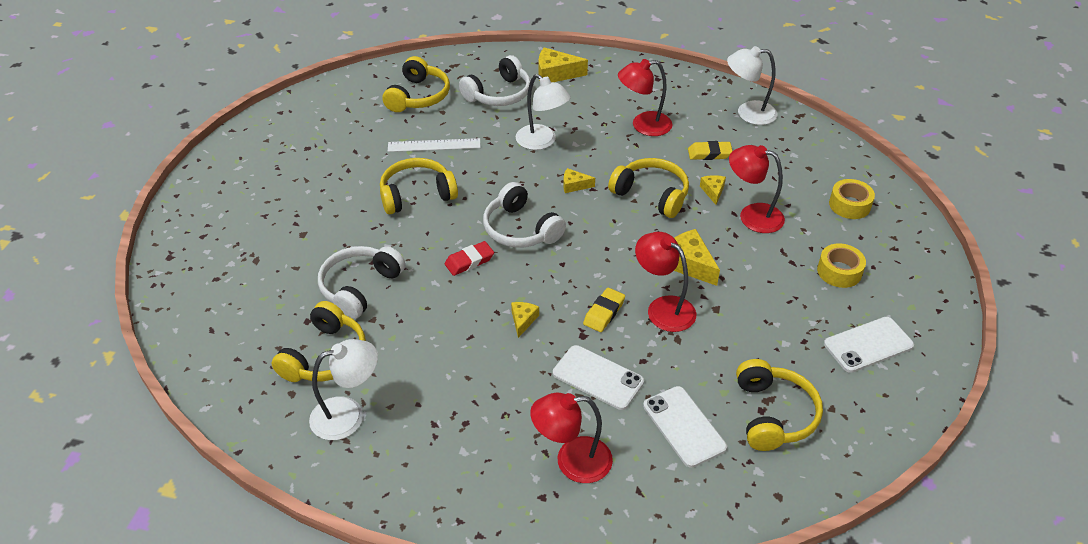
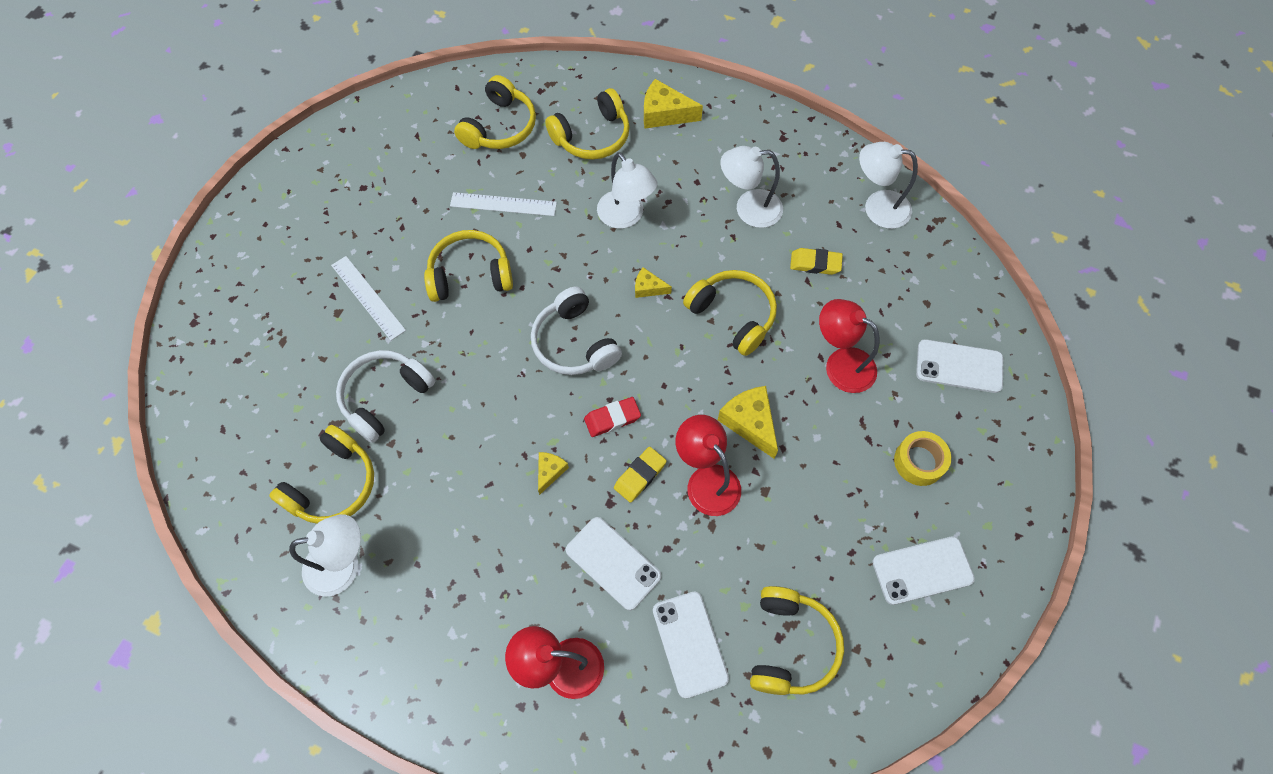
camera: 10 degrees right, 20 degrees up
(328, 220) = (368, 297): none -> white ruler
(469, 261) = (509, 380): red eraser -> red eraser (612, 418)
(499, 94) = (592, 137): white headphones -> yellow headphones
(643, 125) = (748, 209): red lamp -> white lamp
(713, 191) = (805, 321): yellow cheese -> none
(849, 205) = (959, 366): yellow tape -> white phone

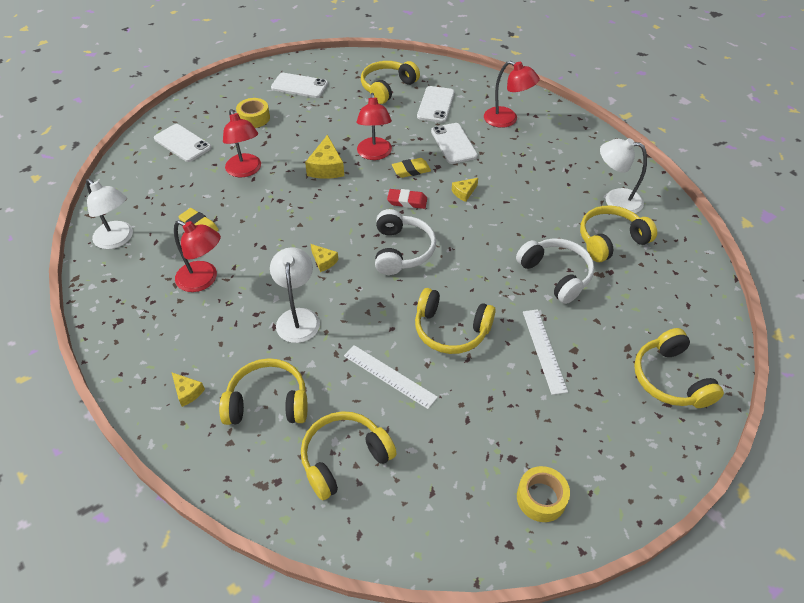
camera: 150 degrees left, 15 degrees down
(328, 169) = (541, 498): none -> yellow tape
(385, 397) = (556, 275): white headphones -> white headphones turned 105 degrees counterclockwise
(664, 113) = (187, 392): yellow cheese -> yellow cheese, size x0.57
(733, 315) = (283, 221): yellow headphones -> yellow headphones (670, 379)
(748, 209) = (203, 280): white lamp -> red lamp

